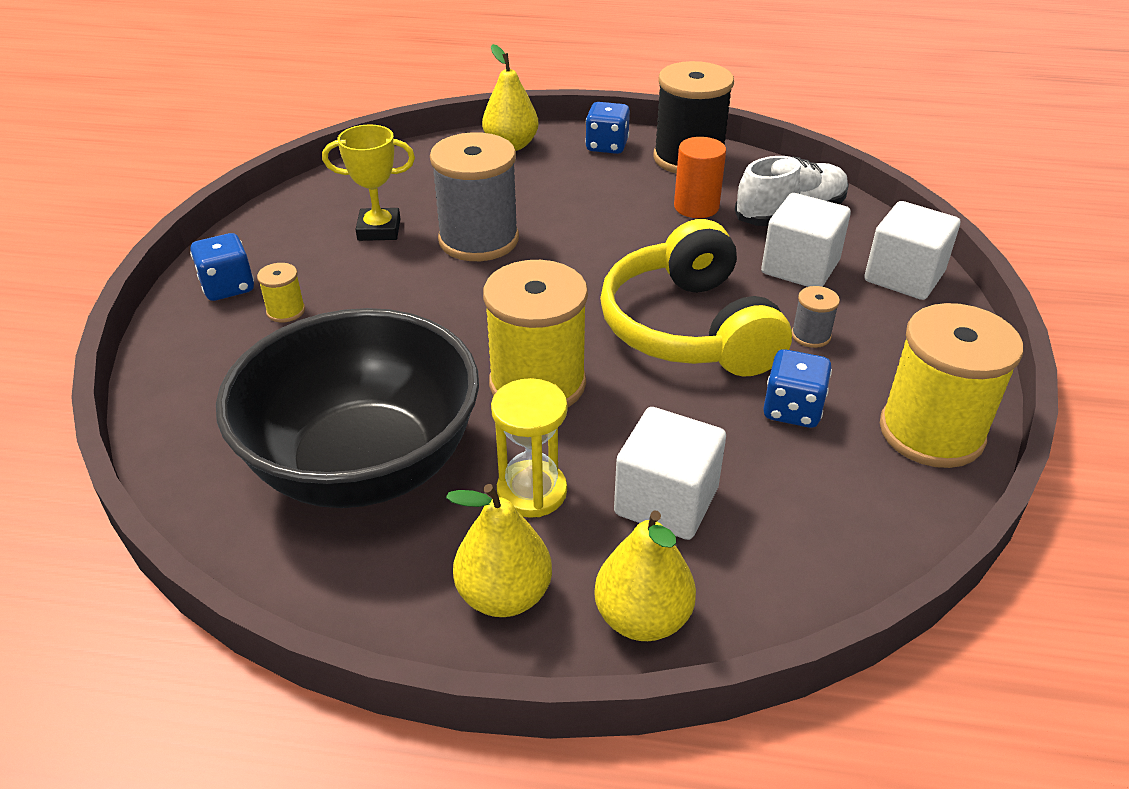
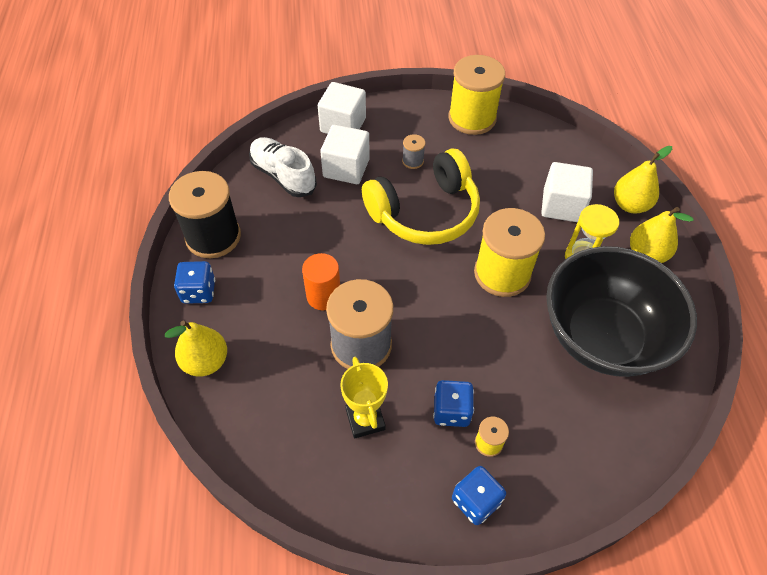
camera: 105 degrees left, 15 degrees up
(696, 207) = (285, 224): orange cylinder -> orange cylinder (323, 296)
(792, 410) = (477, 165): blue dice -> blue dice (451, 411)

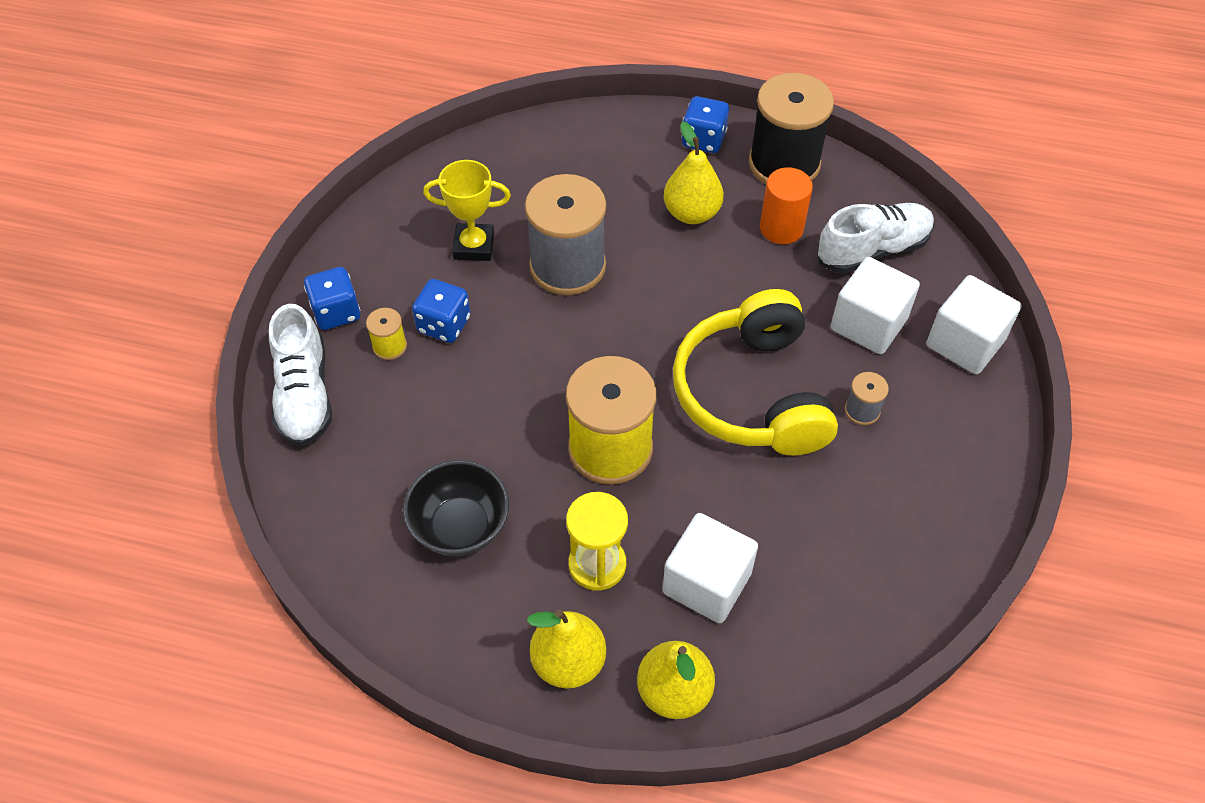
camera: 110 degrees right, 0 degrees up
(206, 361) = (607, 132): yellow pear -> yellow pear (692, 213)
(323, 296) = (652, 248): orange cylinder -> orange cylinder (781, 228)
(472, 118) = (945, 529): yellow spool -> none
(562, 488) = (304, 394): none -> white shoe
(602, 337) = (460, 527): black bowl -> black bowl, size x0.51

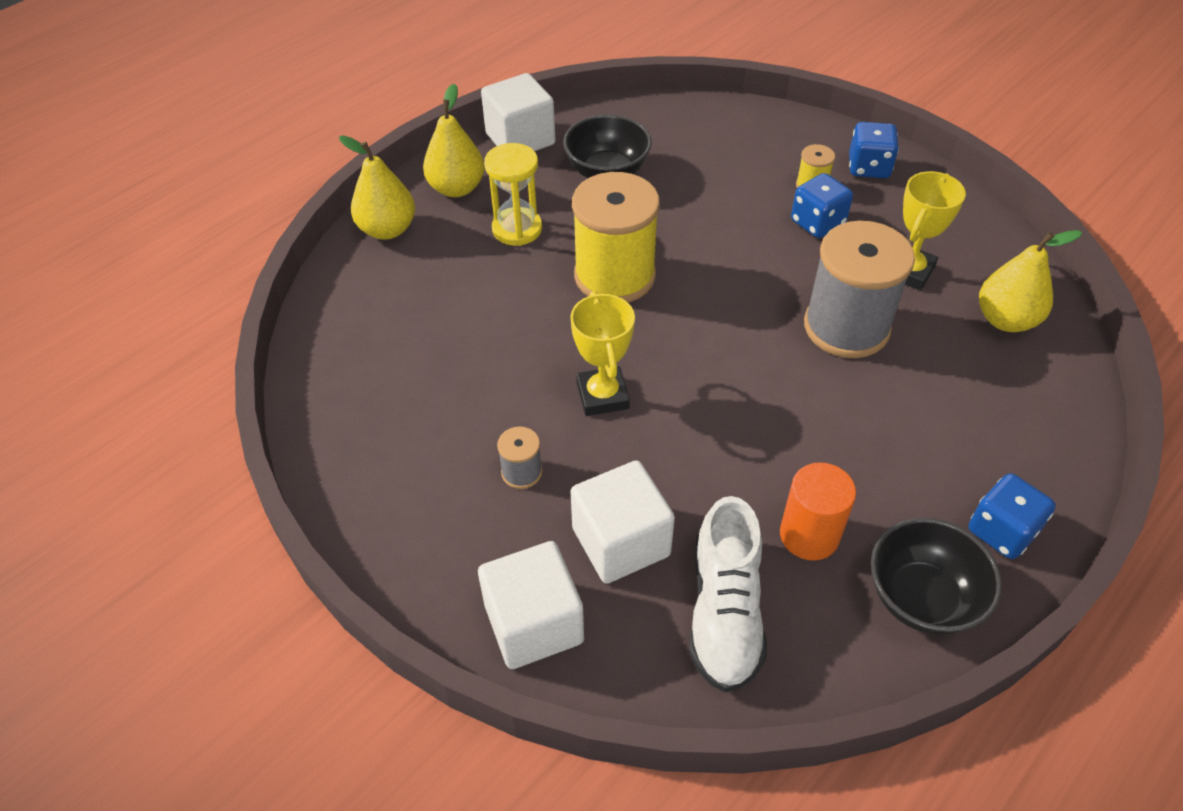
camera: 120 degrees right, 5 degrees down
(304, 394) = (788, 131): white shoe -> none
(692, 213) = (875, 460): yellow pear -> yellow pear (1005, 320)
(707, 583) = (449, 281): white cube -> white cube (520, 139)
(752, 393) = (602, 395): yellow headphones -> yellow trophy
(784, 164) = (921, 598): black spool -> black bowl

